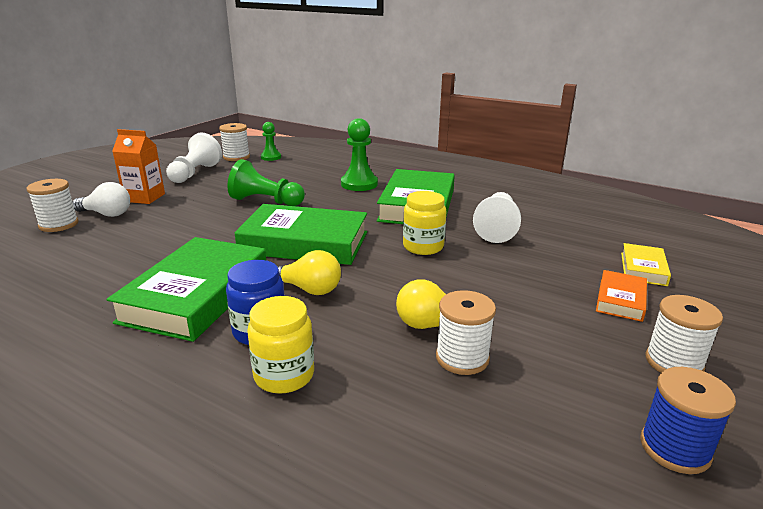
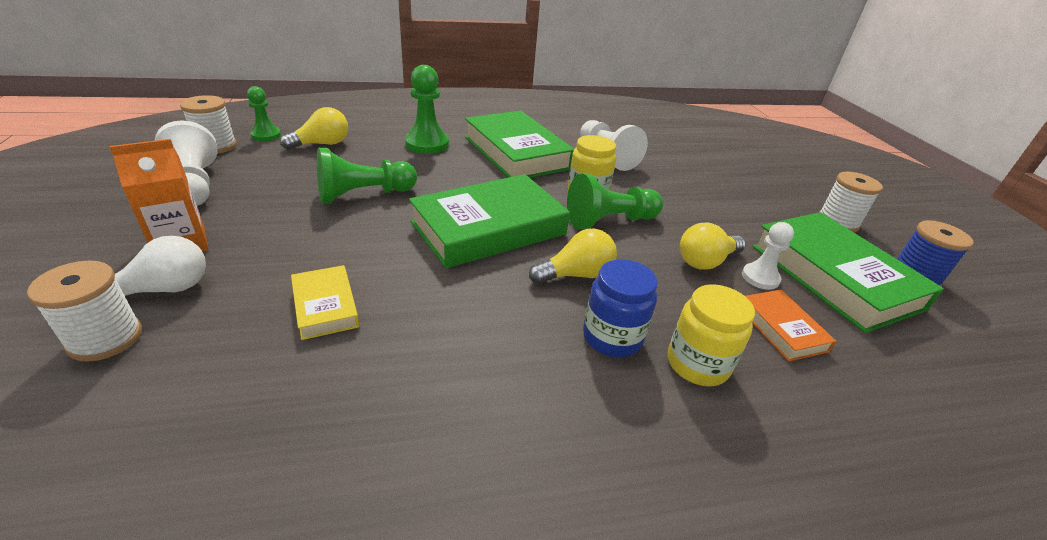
camera: 45 degrees left, 10 degrees up
(196, 295) = (491, 335): green book -> green book (833, 277)
(292, 169) = (322, 144): none -> yellow light bulb
(403, 269) = (609, 221): none -> green pawn
(462, 358) = (760, 278): white spool -> white pawn
(620, 300) = (756, 189): orange book -> orange book (781, 329)
(643, 268) = (730, 160): yellow book -> yellow book (325, 306)

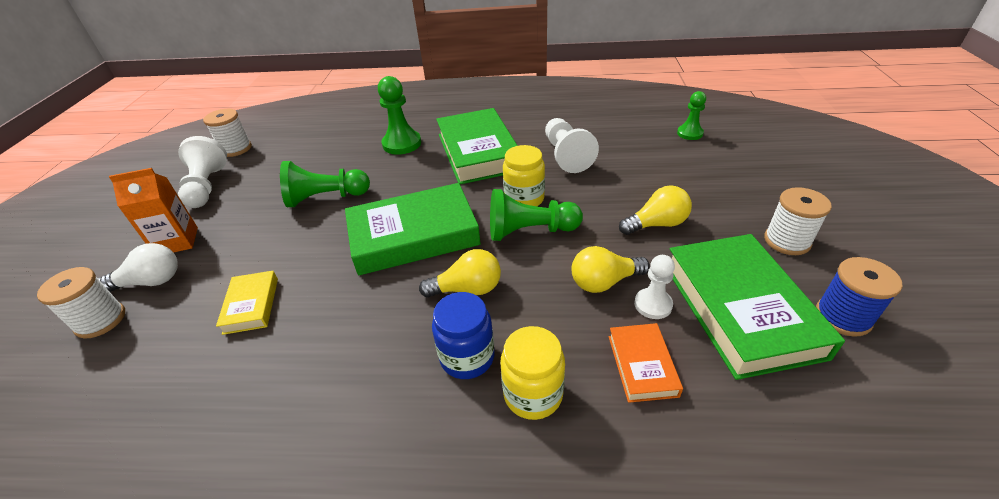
camera: 20 degrees right, 5 degrees up
(266, 135) = (276, 137): green pawn -> green pawn (689, 133)
(322, 144) = (315, 145): yellow light bulb -> yellow light bulb (656, 224)

